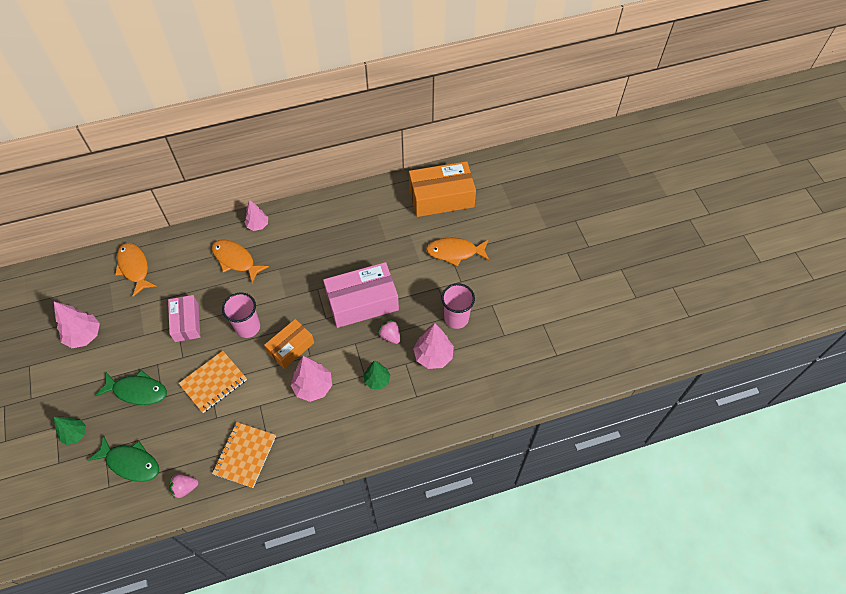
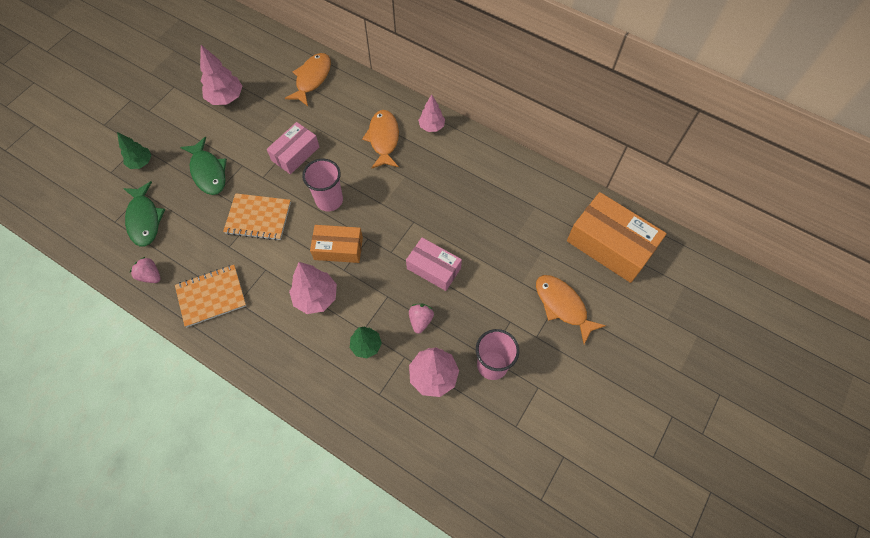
camera: 50 degrees right, 5 degrees up
(362, 302) = (433, 268): pink box -> pink box, size x0.61

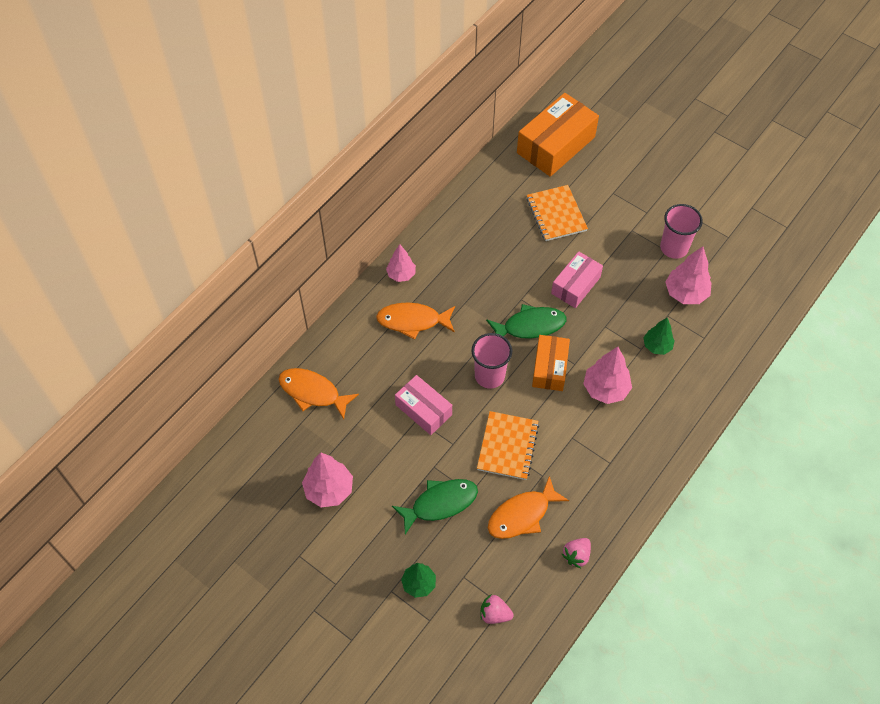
camera: 85 degrees left, 5 degrees down
(144, 219) = (502, 570): green fish -> green fish (530, 326)
(211, 296) = (603, 489): orange notebook -> orange notebook (556, 214)
(420, 320) = (631, 300): pink strawberry -> pink strawberry (494, 614)
(562, 306) = (616, 189): orange fish -> orange fish (522, 515)

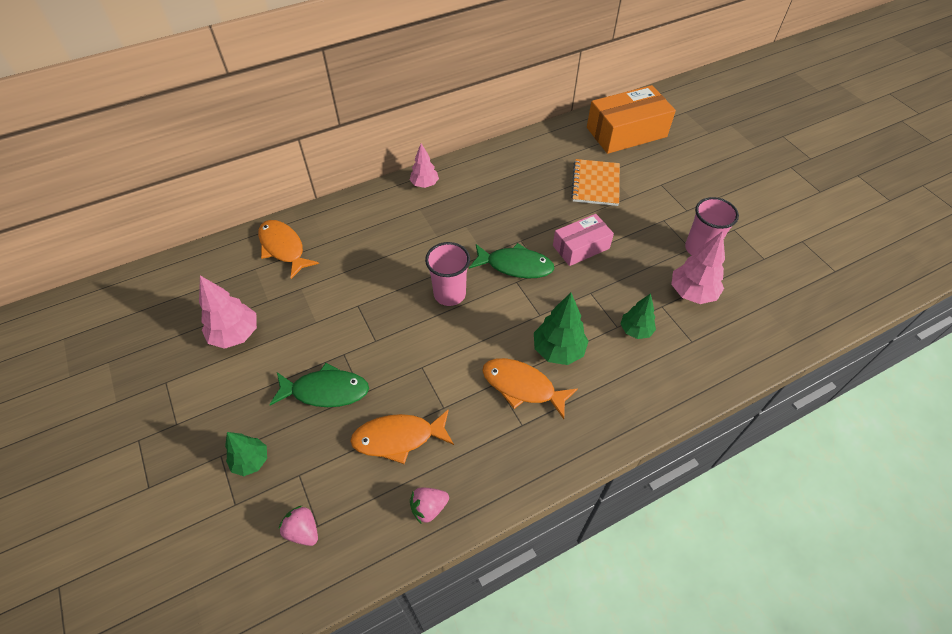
camera: 25 degrees right, 5 degrees down
(412, 321) = (409, 223): orange fish -> orange fish (522, 386)
(423, 410) = (368, 300): pink box -> none
(507, 446) = (426, 364): orange notebook -> none
(550, 368) = (512, 309): orange box -> none
(605, 389) = (558, 350): pink tree -> green tree

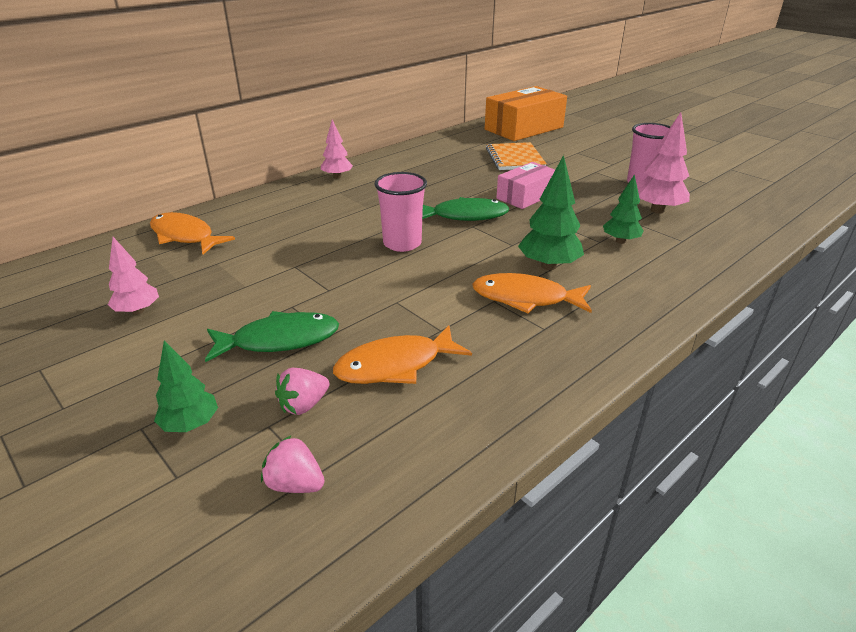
camera: 15 degrees left, 20 degrees down
(235, 334) = (138, 311): pink tree -> pink tree, size x0.66
(429, 508) = (468, 423): pink strawberry -> pink strawberry (304, 405)

